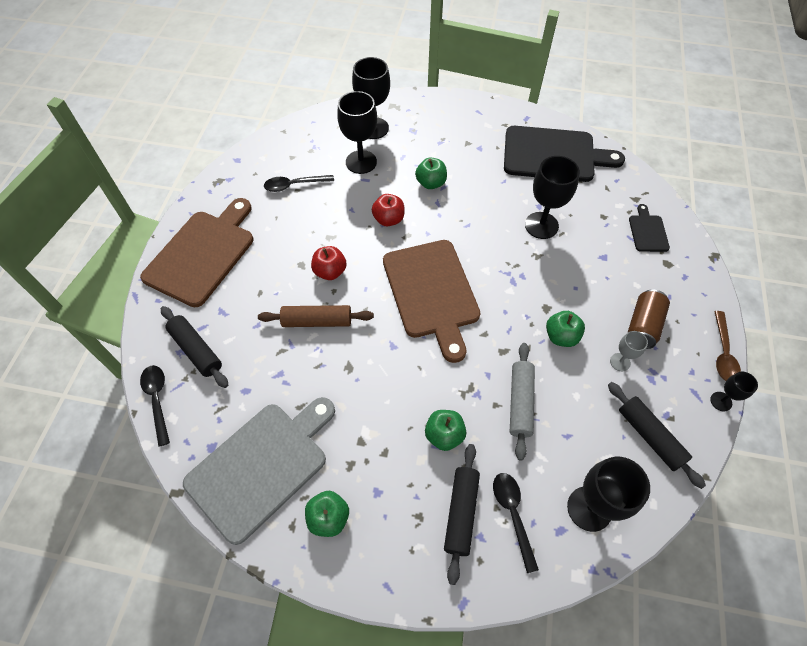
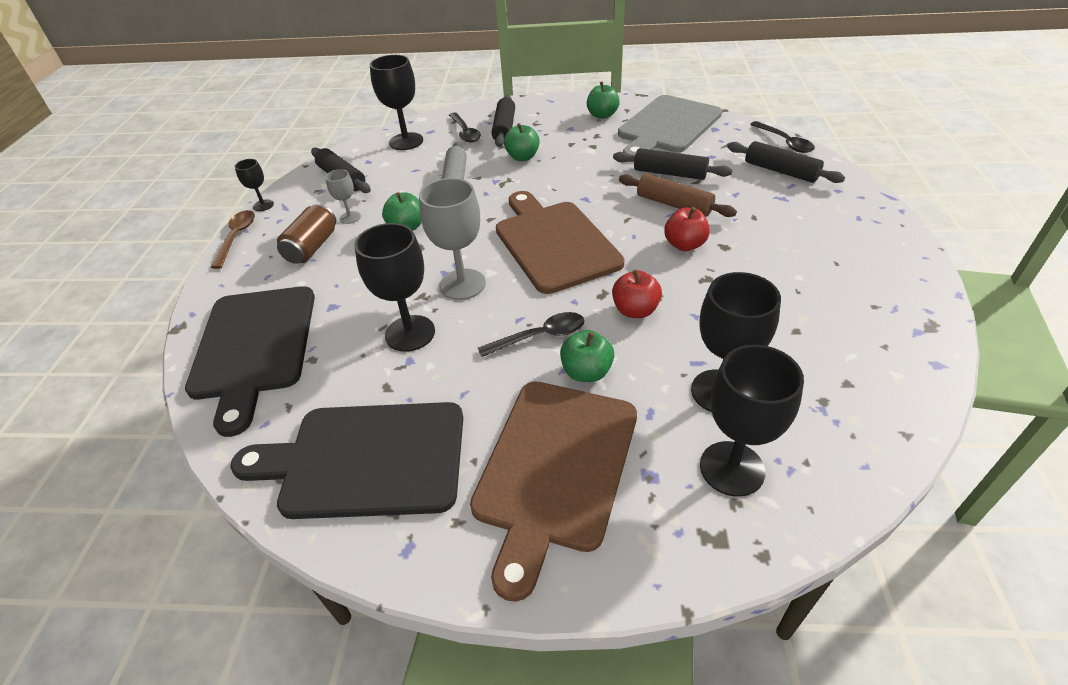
camera: 175 degrees right, 15 degrees down
(202, 254) = (856, 239): brown cutting board -> brown cutting board (554, 468)
(294, 185) = (806, 337): black spoon -> black spoon (540, 336)
(300, 369) = (670, 173): none -> black rolling pin
(317, 321) = (673, 204): brown rolling pin -> brown rolling pin turned 45 degrees clockwise
(507, 261) = (462, 284): none -> grey goblet
(648, 231) = (254, 347): black cutting board -> black cutting board, size x2.17

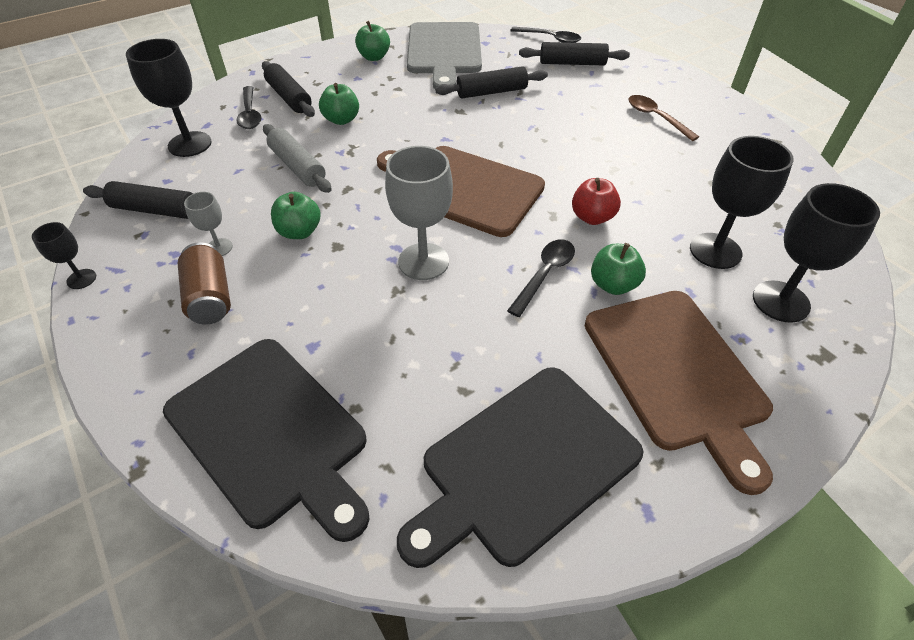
camera: 40 degrees left, 5 degrees up
(236, 237) = (90, 330): brown spoon -> brown spoon (656, 118)
(410, 333) = (427, 330): black goblet -> none
(465, 132) = (250, 114): black spoon -> black spoon turned 45 degrees clockwise
(673, 204) = (524, 118): brown rolling pin -> none
(684, 245) = (569, 148): red apple -> none

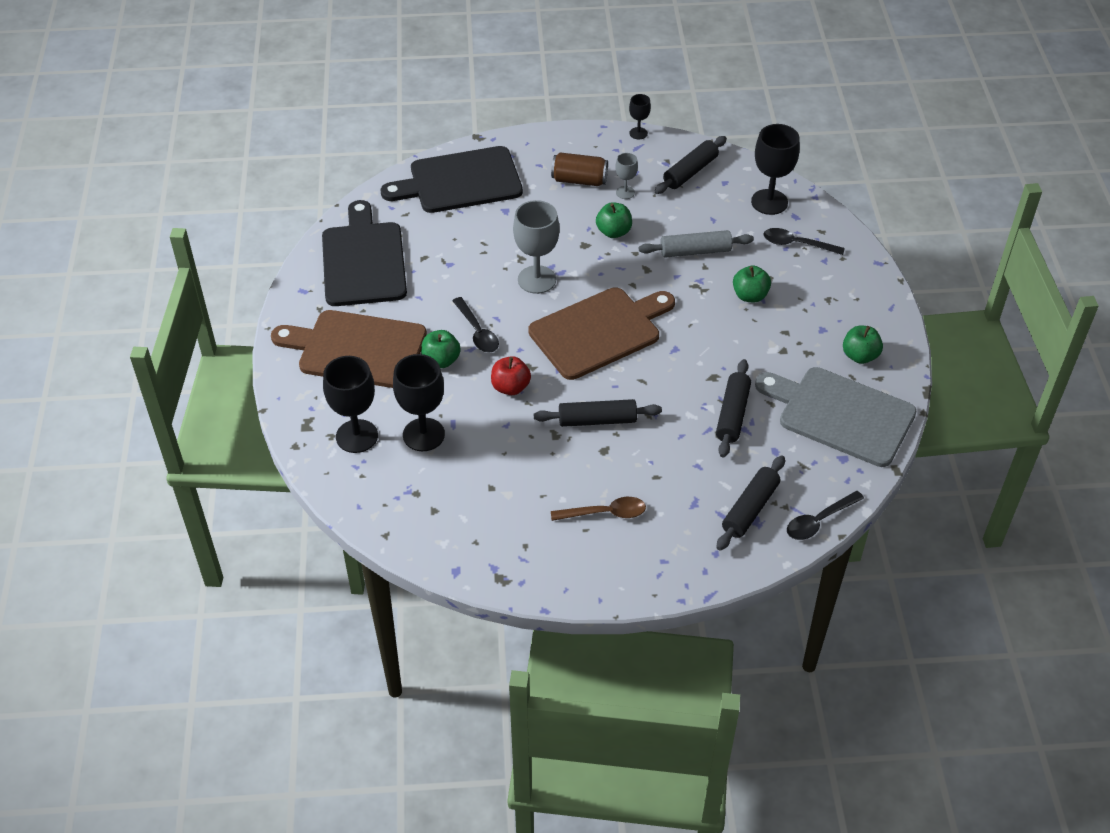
camera: 120 degrees right, 0 degrees up
(289, 97) = (812, 274): black rolling pin -> black rolling pin (597, 420)

